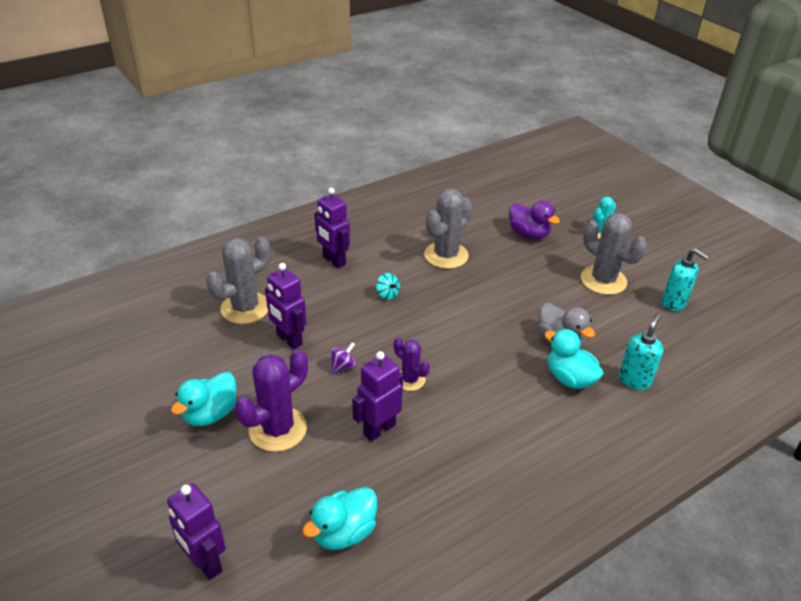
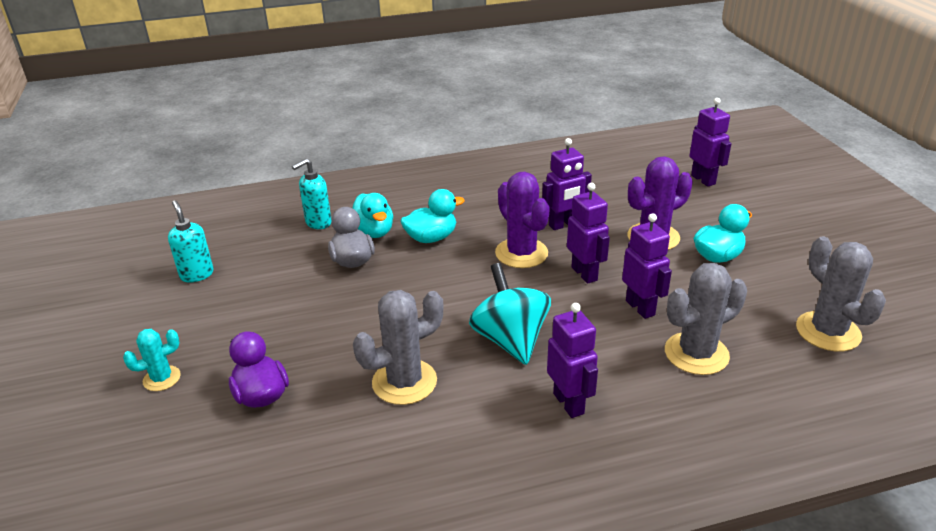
camera: 160 degrees left, 5 degrees down
(343, 366) = (584, 274): purple spinning top -> purple robot
(344, 532) = (606, 179): turquoise duck -> turquoise duck (431, 238)
(387, 294) = (510, 340): turquoise spinning top -> turquoise spinning top, size x2.44
(410, 380) = (521, 253): purple cactus -> purple cactus, size x1.76
(603, 280) = (239, 311): grey cactus -> grey cactus (828, 331)

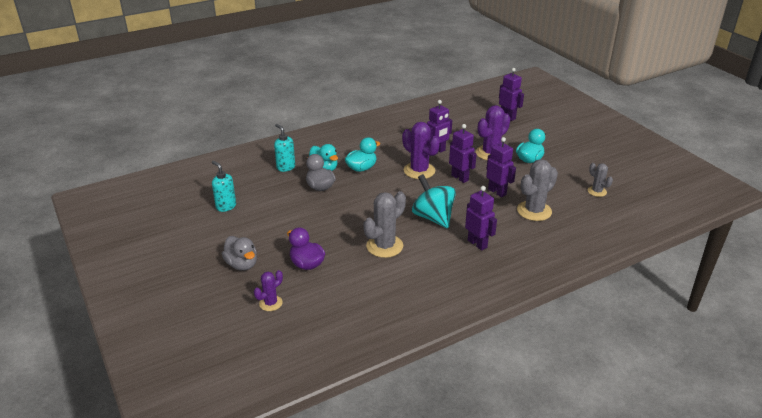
camera: 15 degrees left, 0 degrees up
(162, 378) = (242, 264): turquoise cactus -> grey duck
(163, 461) = (270, 303): none -> purple cactus
(318, 223) = (285, 167): turquoise soap dispenser -> turquoise soap dispenser turned 105 degrees clockwise
(828, 331) = (597, 191): grey cactus -> grey cactus, size x0.57

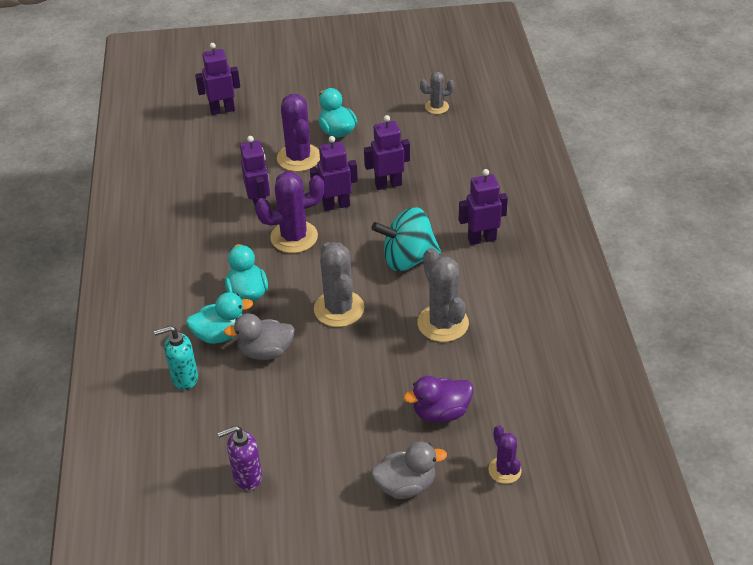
camera: 65 degrees left, 10 degrees up
(226, 206) = (247, 477): turquoise soap dispenser -> purple soap dispenser
(534, 211) = (445, 169): grey cactus -> grey cactus (339, 309)

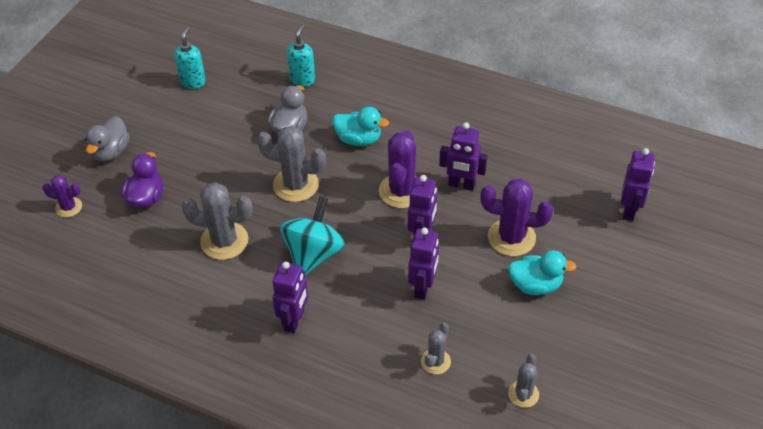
camera: 120 degrees right, 5 degrees up
(220, 334) = (328, 110): turquoise duck -> none
(247, 477) = (193, 82): purple soap dispenser -> turquoise soap dispenser
(448, 153) = (435, 361): none -> grey cactus

